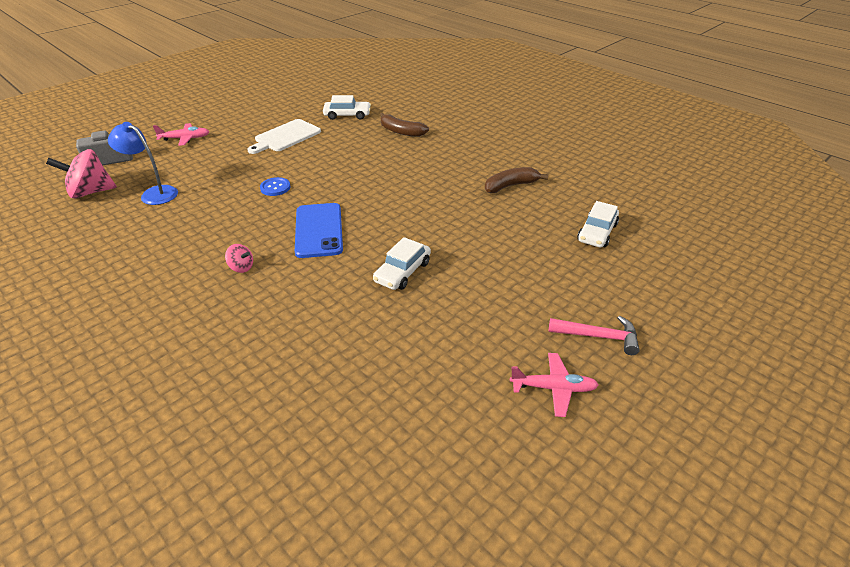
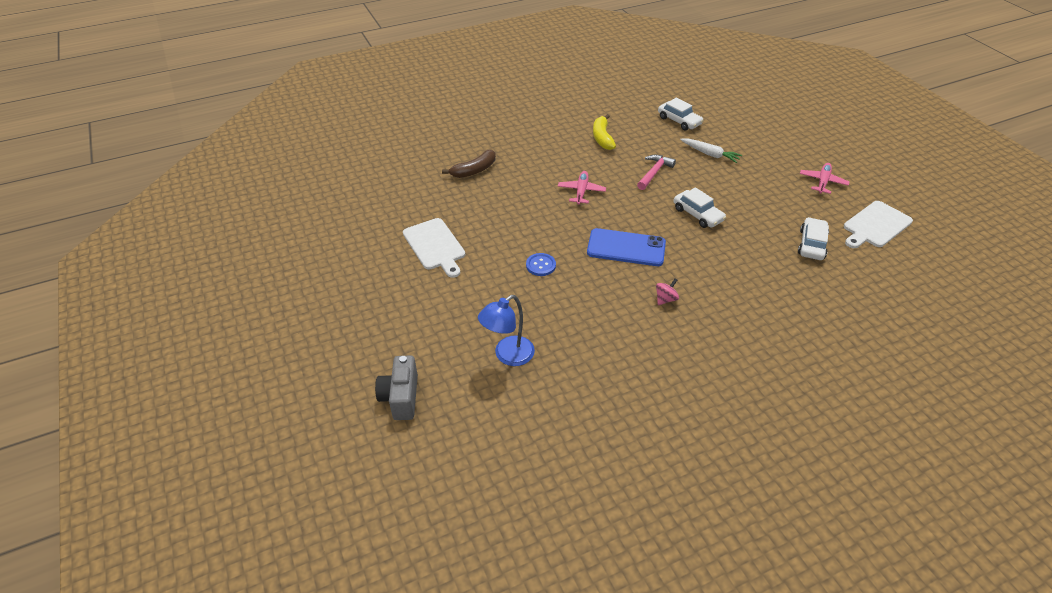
camera: 70 degrees left, 5 degrees up
(91, 192) = (477, 412): pink spinning top -> none
(185, 138) = (386, 326): pink plane -> pink plane (581, 191)
(347, 115) = (413, 197): white car -> white car (811, 244)
(470, 465) = (875, 225): none -> white cutting board
(510, 186) = (602, 138): brown banana -> yellow banana
(540, 267) = (710, 154): none -> white carrot
(598, 336) = (783, 154): pink hammer -> pink hammer (654, 173)

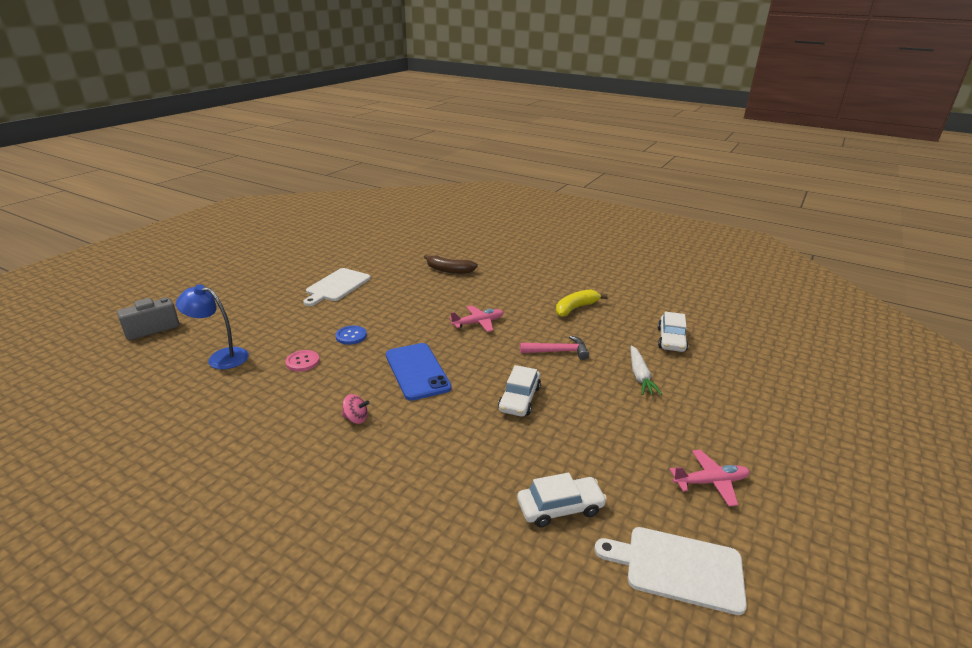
camera: 55 degrees right, 15 degrees down
(560, 306) = (302, 362): none -> pink button

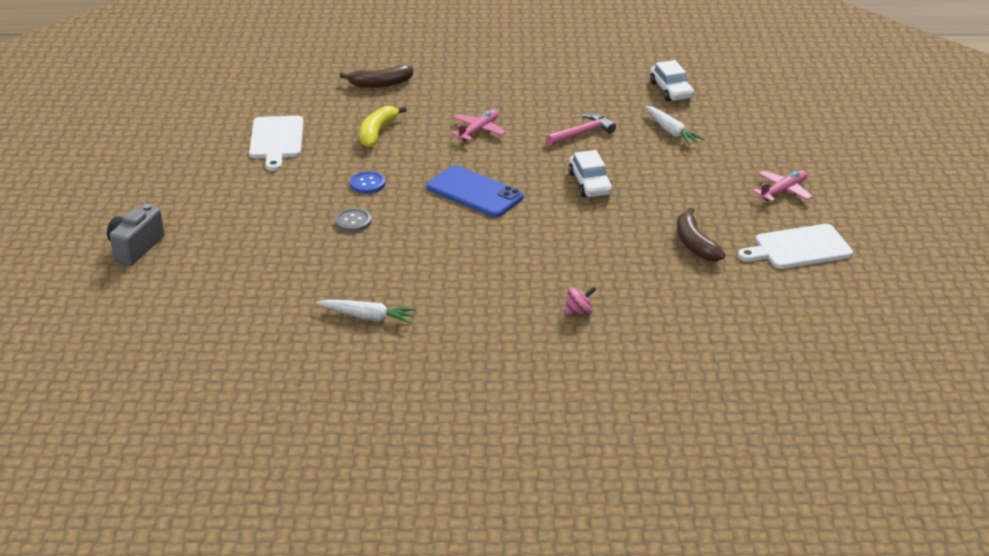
camera: 30 degrees left, 5 degrees up
(197, 453) = (368, 317): none -> white carrot
(221, 357) = (262, 246): blue lamp -> none
(302, 362) = (353, 221): pink button -> grey button
(356, 418) = (469, 246): pink spinning top -> pink spinning top (579, 312)
(560, 507) = (695, 244): white car -> brown banana
(576, 308) = (557, 86): yellow banana -> yellow banana (377, 133)

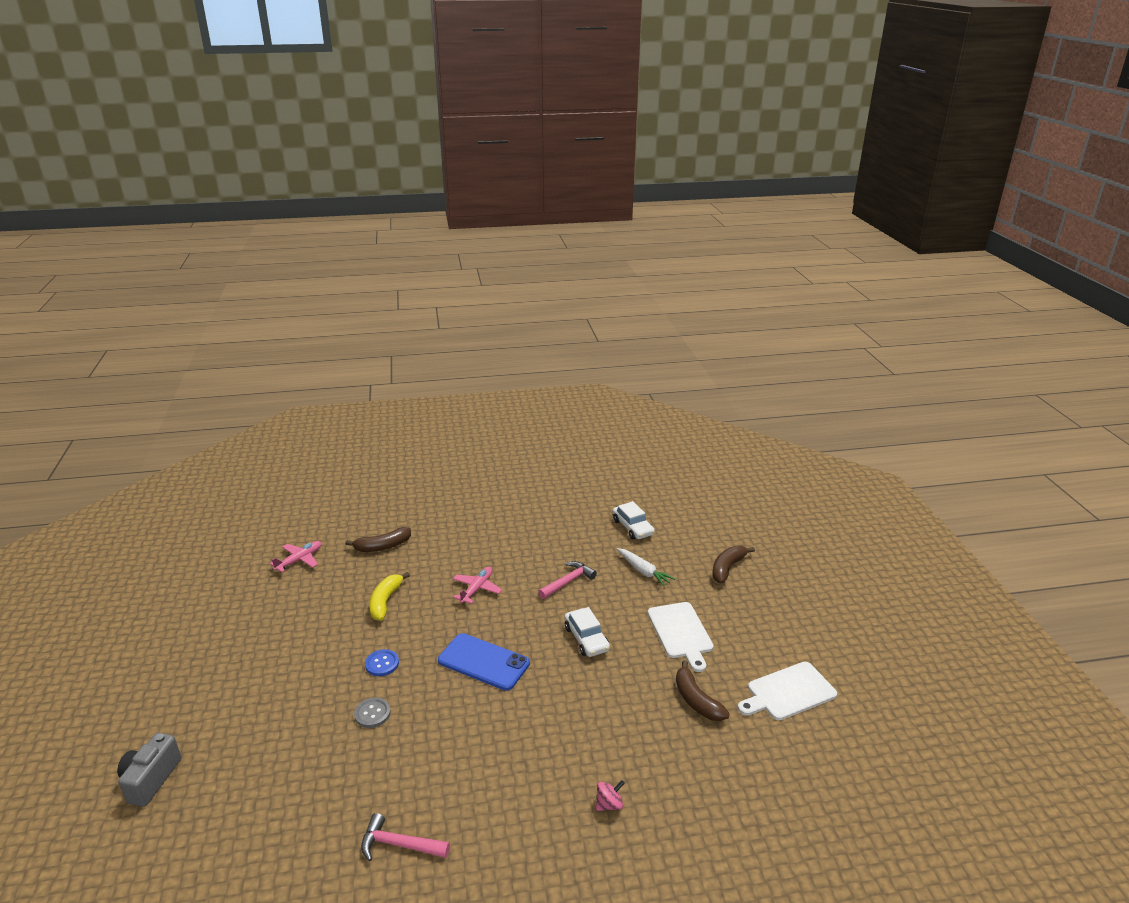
camera: 10 degrees left, 5 degrees down
(276, 140) = (291, 621): white cutting board -> white cutting board (681, 632)
(368, 317) = (399, 844): white carrot -> pink hammer
(770, 137) = (727, 568): none -> brown banana
(783, 191) = (755, 627): pink plane -> pink plane (299, 560)

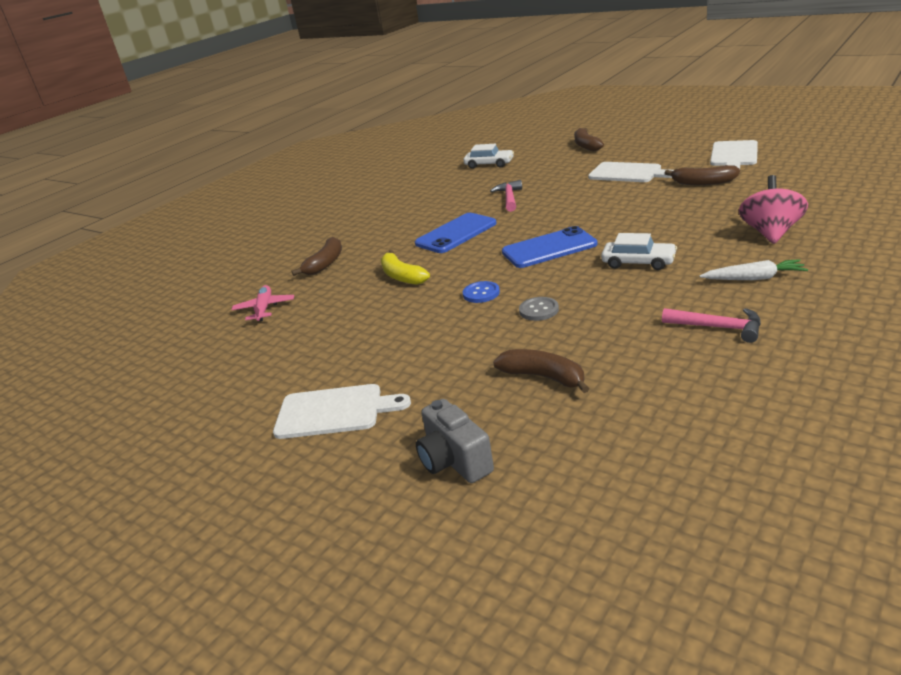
camera: 40 degrees left, 0 degrees up
(184, 683) = (334, 411): none -> white cutting board
(274, 771) = (544, 377): none -> brown banana
(399, 844) = (718, 327): pink hammer -> pink hammer turned 120 degrees counterclockwise
(477, 589) = (456, 234): pink plane -> blue phone
(586, 638) = (584, 205): white car -> white car (638, 262)
(609, 804) = (770, 233): pink spinning top -> pink spinning top, size x2.06
(643, 571) = (543, 171): white carrot -> white carrot (754, 278)

